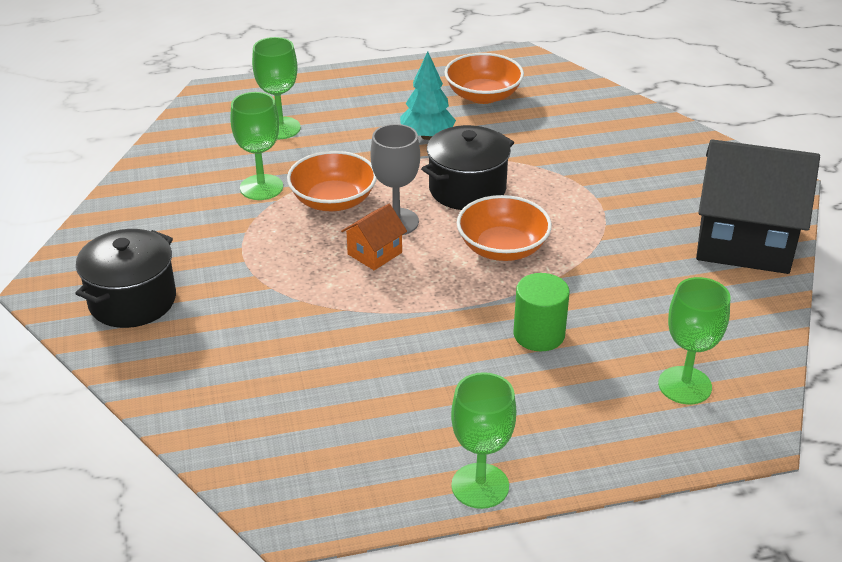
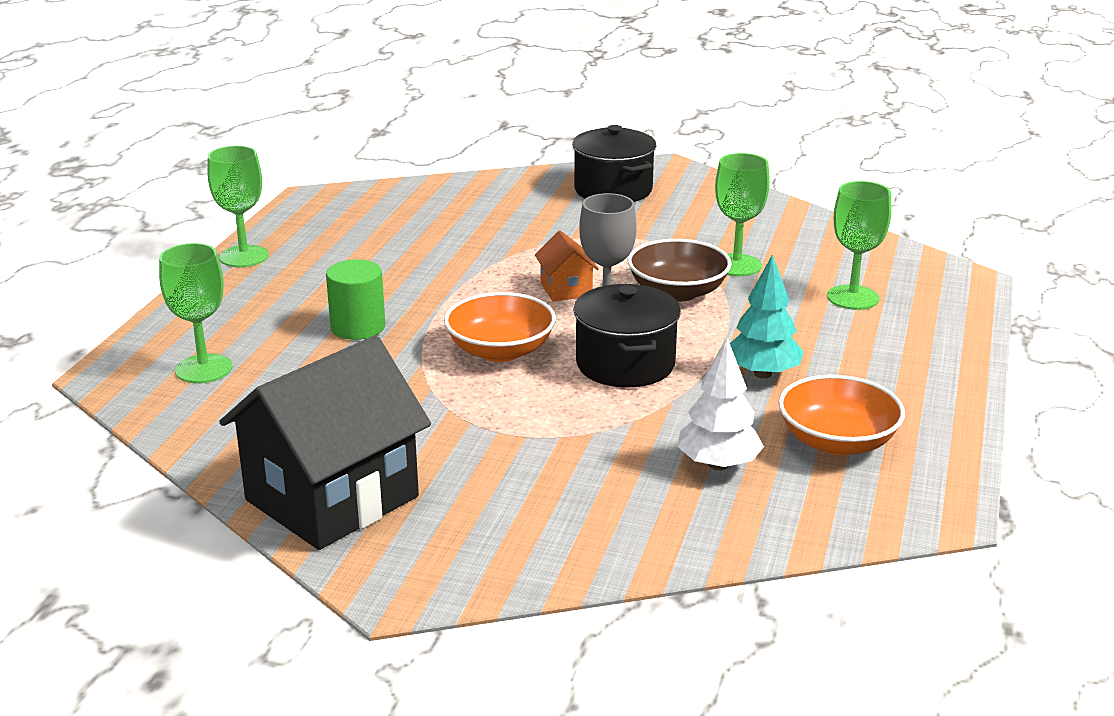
camera: 120 degrees right, 10 degrees down
(333, 200) = (677, 292): orange bowl -> brown bowl
(550, 124) = (718, 465): none -> white tree

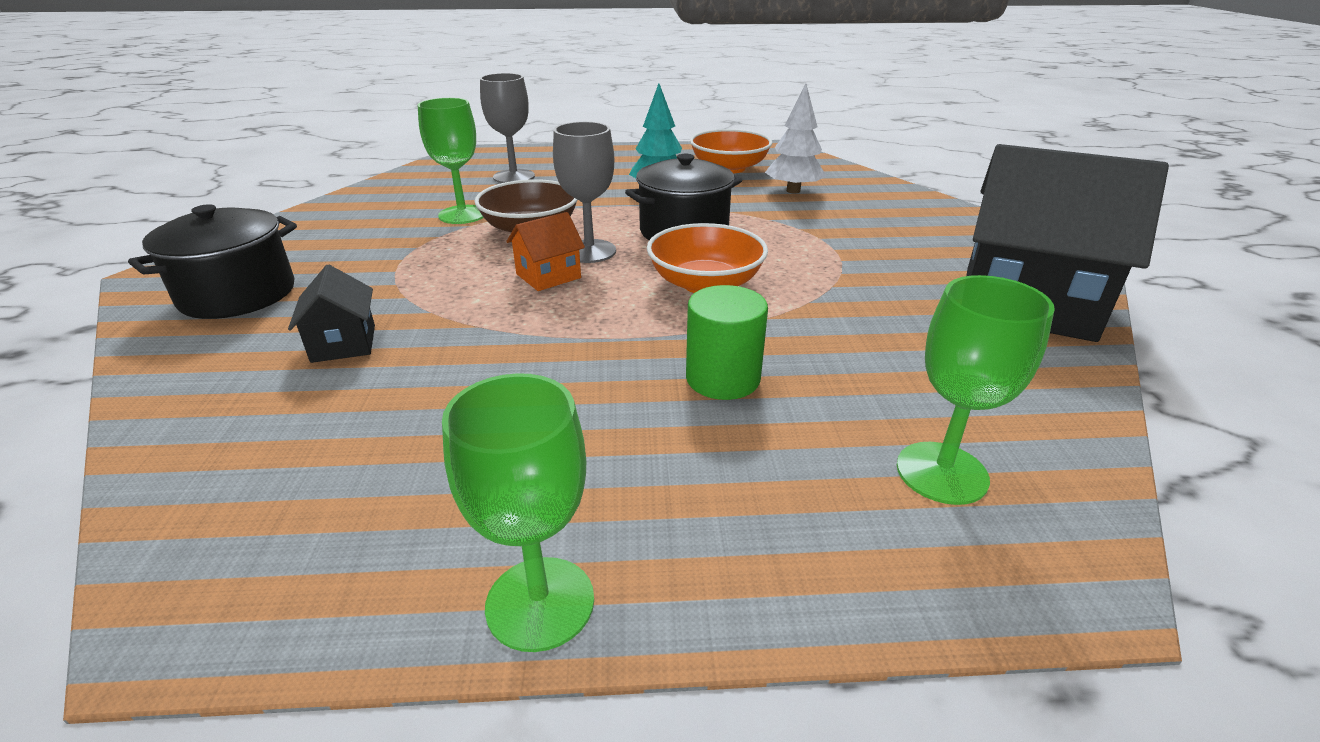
camera: 110 degrees left, 5 degrees up
(511, 220) = (343, 343): none -> black house
(852, 297) = (514, 177): green goblet -> grey goblet

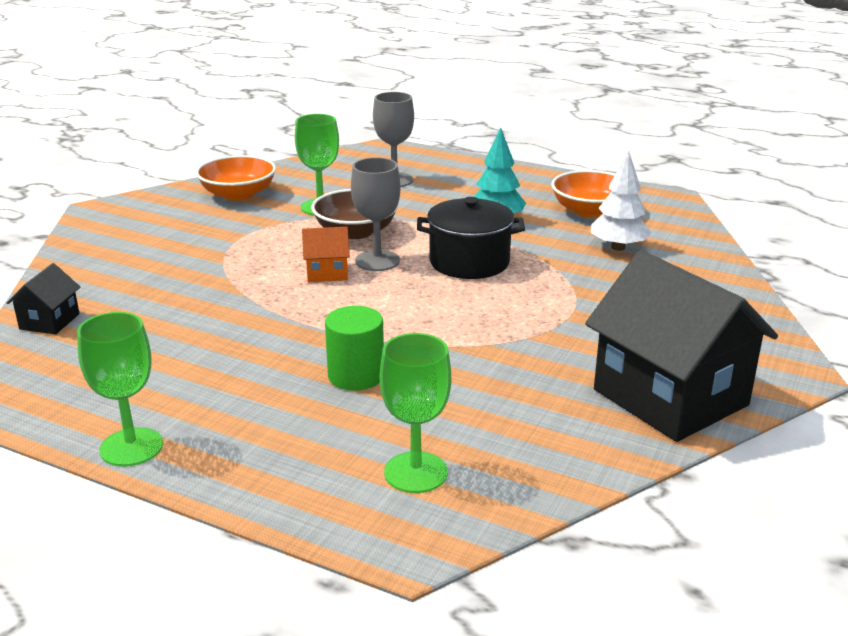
camera: 30 degrees right, 5 degrees down
(238, 294) = (131, 235): black pot -> none
(343, 343) = (161, 285): black house -> black house (49, 321)
(705, 283) = (430, 309): orange bowl -> orange bowl (238, 194)

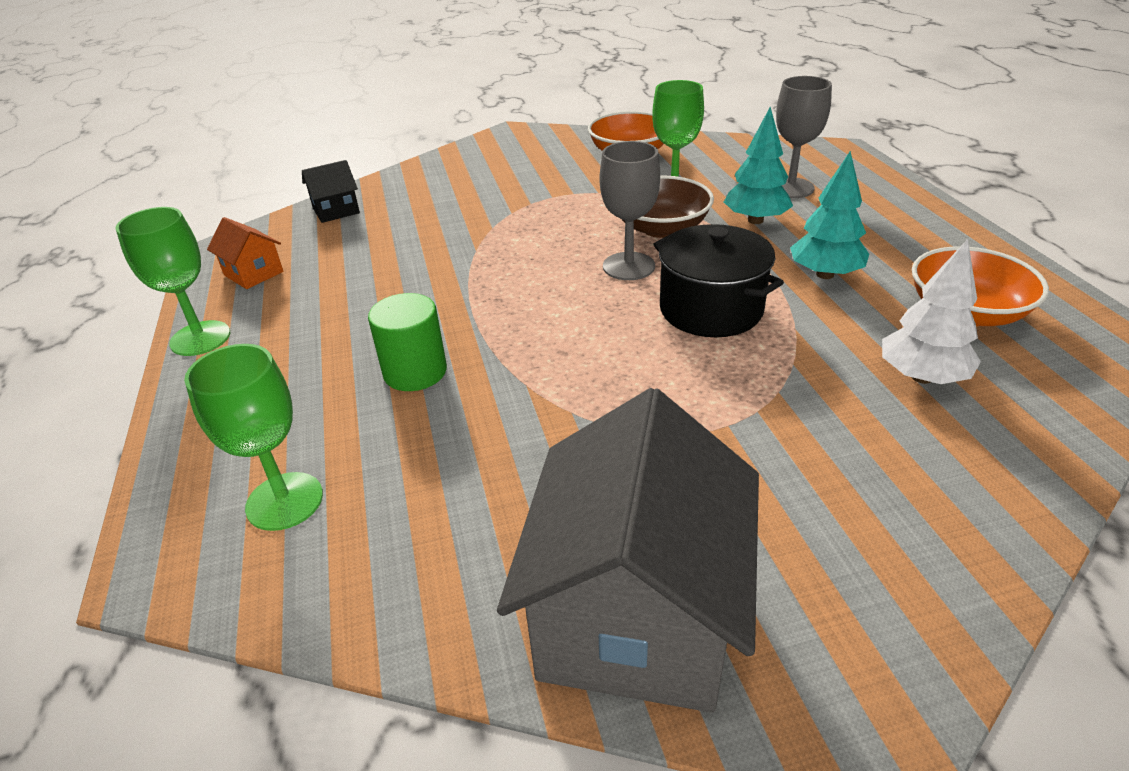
camera: 50 degrees right, 10 degrees up
(327, 272) = (568, 258): orange house -> orange house (253, 273)
(407, 206) = (755, 220): none -> turquoise tree
(670, 397) = (635, 616): black house -> grey house

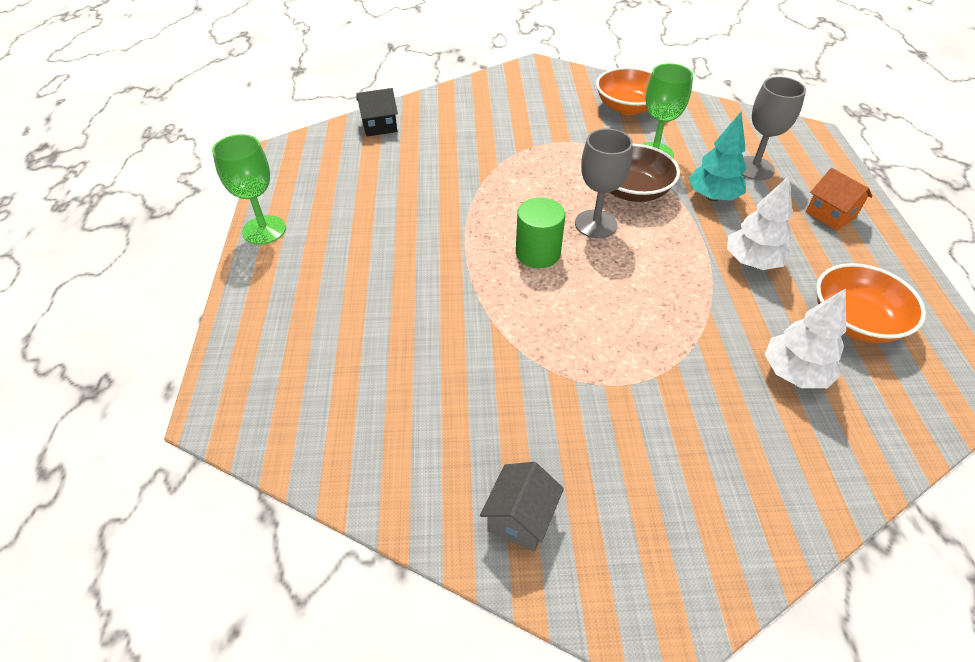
camera: 10 degrees right, 10 degrees up
(253, 273) = (309, 177): orange house -> orange house (830, 214)
(284, 501) = (304, 379): green goblet -> none
(415, 372) = (412, 290): green cylinder -> green cylinder (538, 253)
(635, 616) = (520, 518): grey house -> grey house, size x0.44
(711, 309) = (649, 278): black pot -> none
(825, 274) = (752, 262): turquoise tree -> white tree

